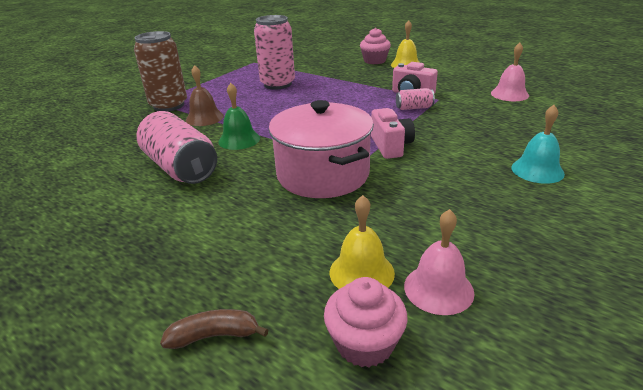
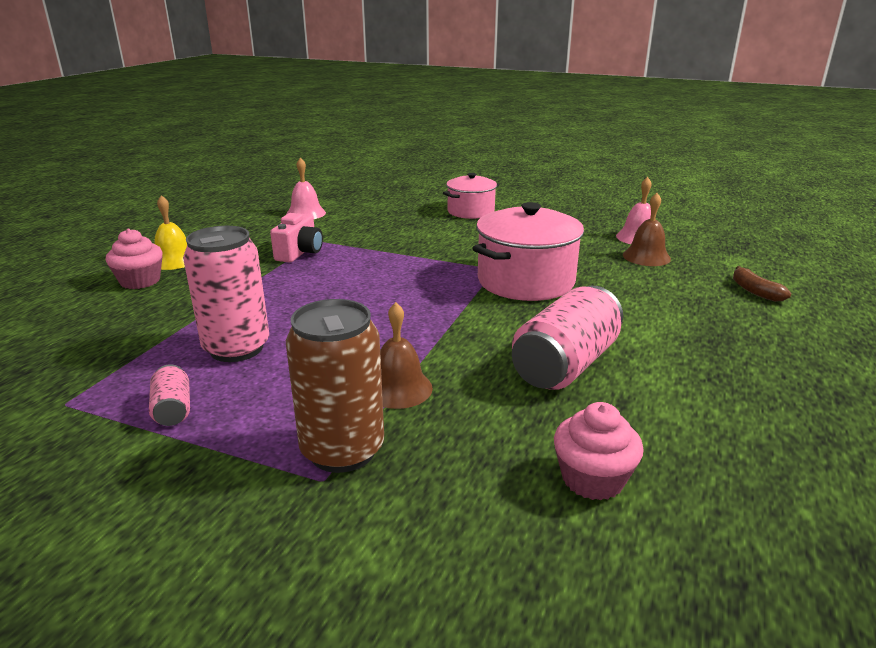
camera: 105 degrees left, 5 degrees down
(239, 140) = (468, 340): green bell -> none
(361, 272) = (646, 257): yellow bell -> brown bell
(364, 343) = (703, 252): pink cupcake -> pink cupcake (592, 479)
(391, 146) = (450, 257): pink camera -> none
(414, 108) = (346, 251): pink can -> pink can (173, 409)
(537, 170) = (471, 211): turquoise bell -> pink pot

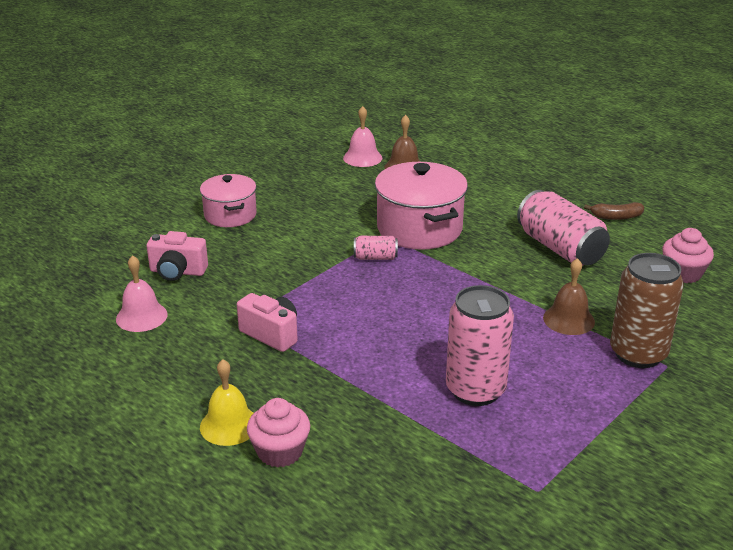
camera: 70 degrees left, 5 degrees up
(173, 409) = (565, 428): pink can -> pink can (375, 257)
(371, 212) = (177, 272): none -> pink camera
(754, 291) = (487, 151): brown banana -> brown banana (616, 217)

